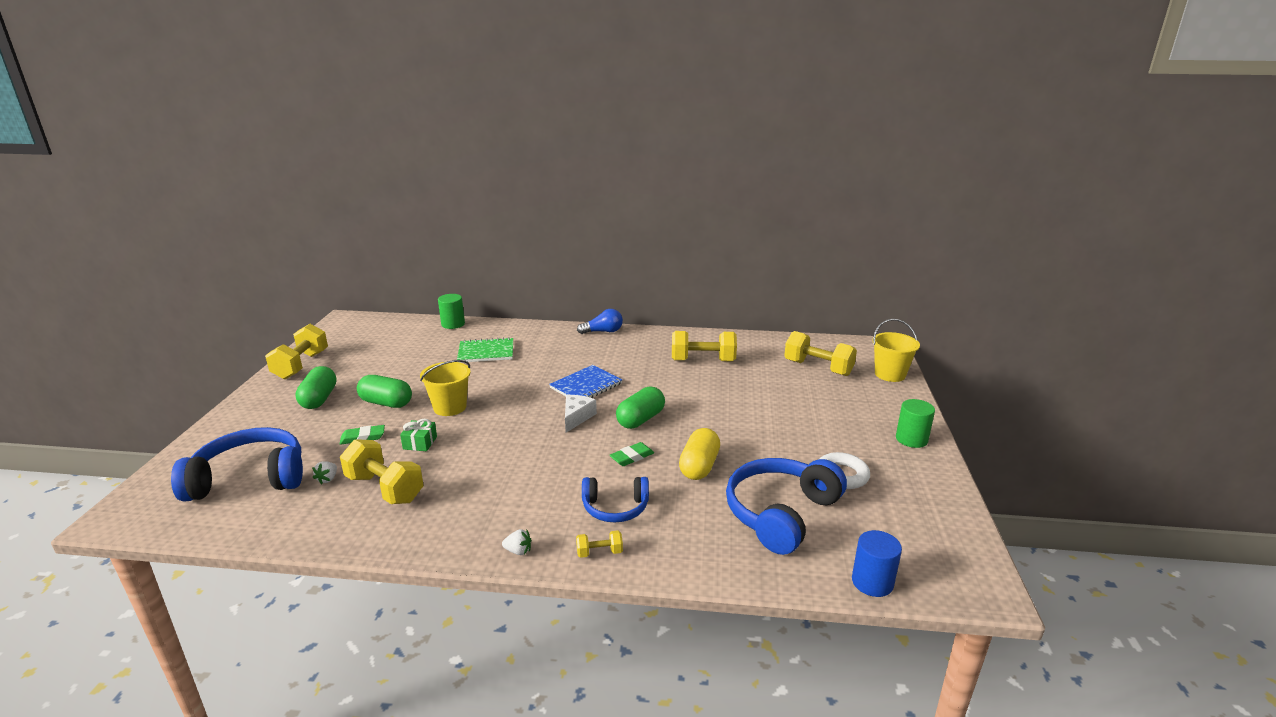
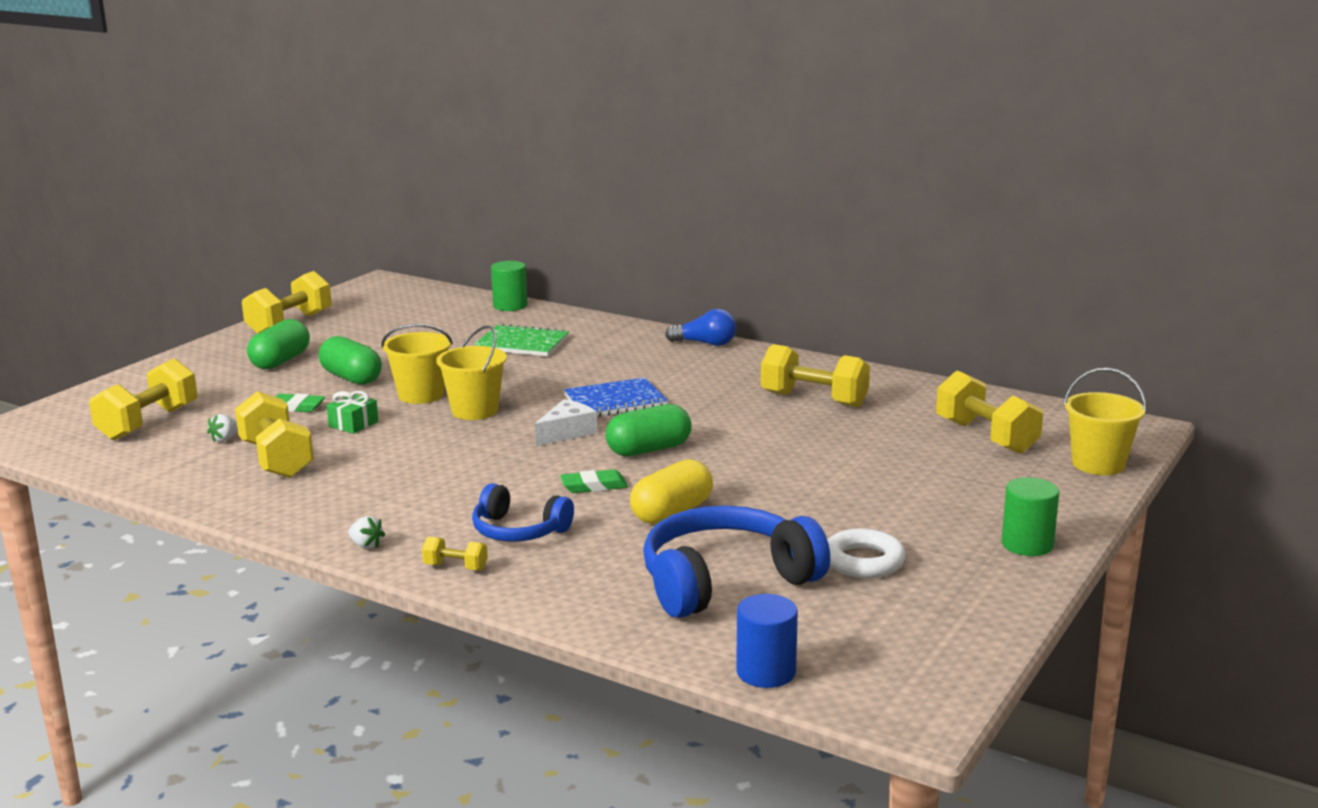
camera: 25 degrees right, 5 degrees down
(249, 478) = (148, 423): blue headphones -> yellow dumbbell
(499, 412) = (475, 411): none -> yellow bucket

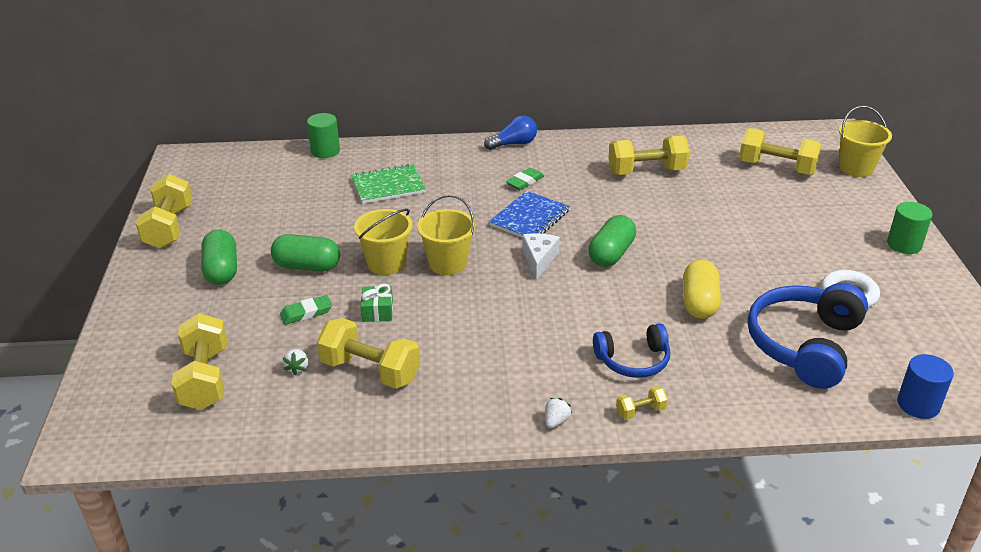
camera: 35 degrees left, 15 degrees up
(366, 545) = (556, 421): white strawberry -> white strawberry turned 60 degrees counterclockwise
(594, 486) = (623, 300): green eraser -> green eraser (525, 182)

